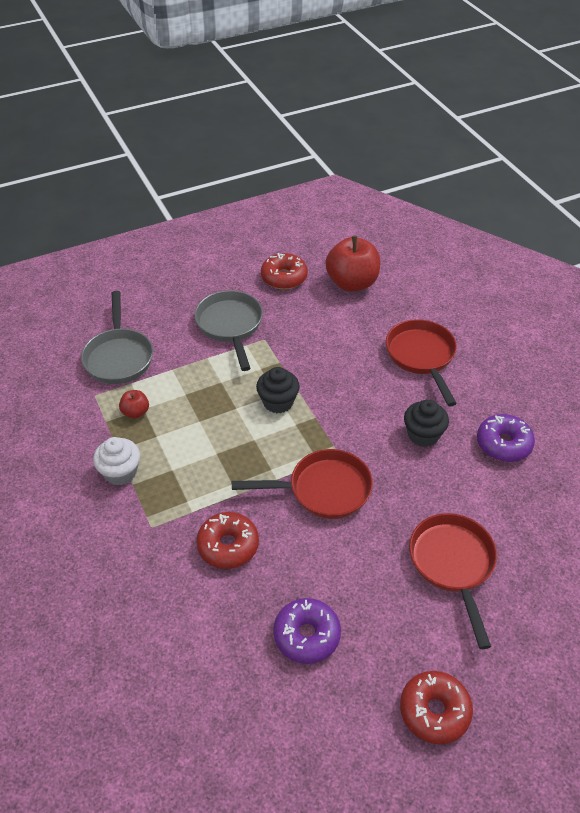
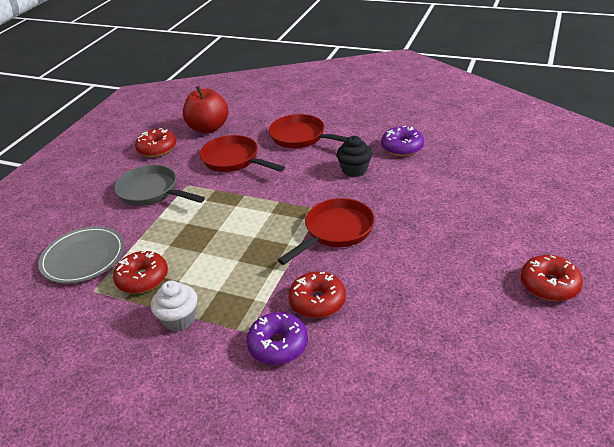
camera: 40 degrees left, 10 degrees down
(119, 357) = (83, 257): grey pan -> grey plate
(135, 412) = (142, 279): red apple -> red donut
(278, 402) = (243, 209): black cupcake -> none
(307, 635) = (433, 307): purple donut -> purple donut (278, 345)
(452, 565) = (457, 214): red pan -> red pan (234, 160)

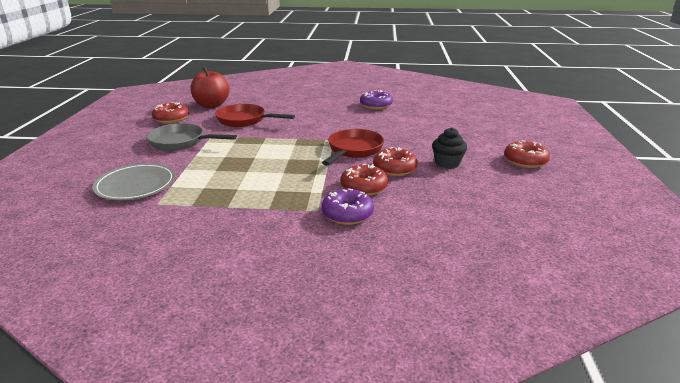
camera: 20 degrees left, 10 degrees down
(142, 279) = (202, 191): red donut -> red donut (394, 169)
(179, 319) = (251, 210): white cupcake -> none
(301, 137) = (294, 105): red pan -> none
(354, 170) = (347, 118): black cupcake -> black cupcake (447, 163)

